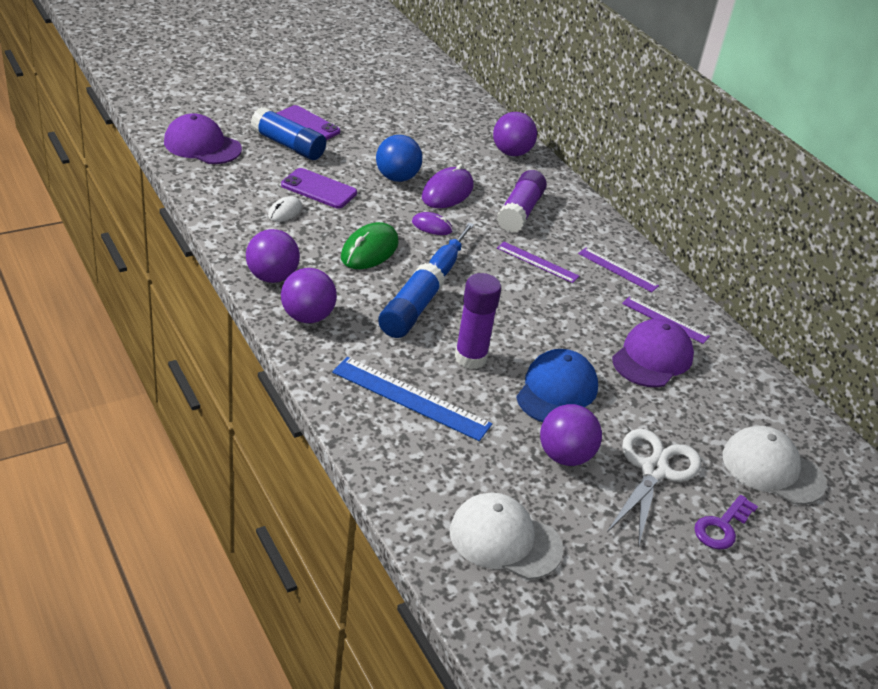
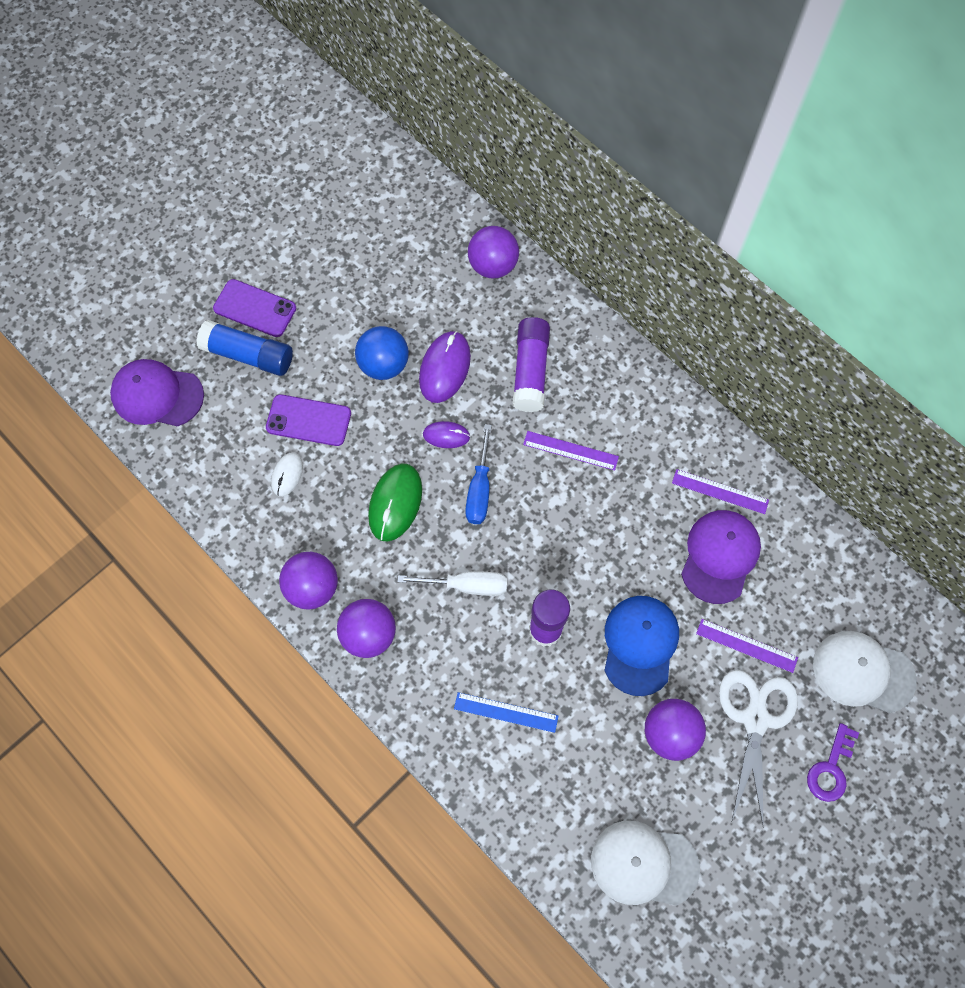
camera: 10 degrees left, 30 degrees up
(410, 312) = (466, 585): blue glue stick -> white screwdriver
(411, 398) = (506, 712): blue ruler -> blue ruler, size x0.61
(618, 269) = (655, 428): purple ruler -> purple ruler (746, 645)

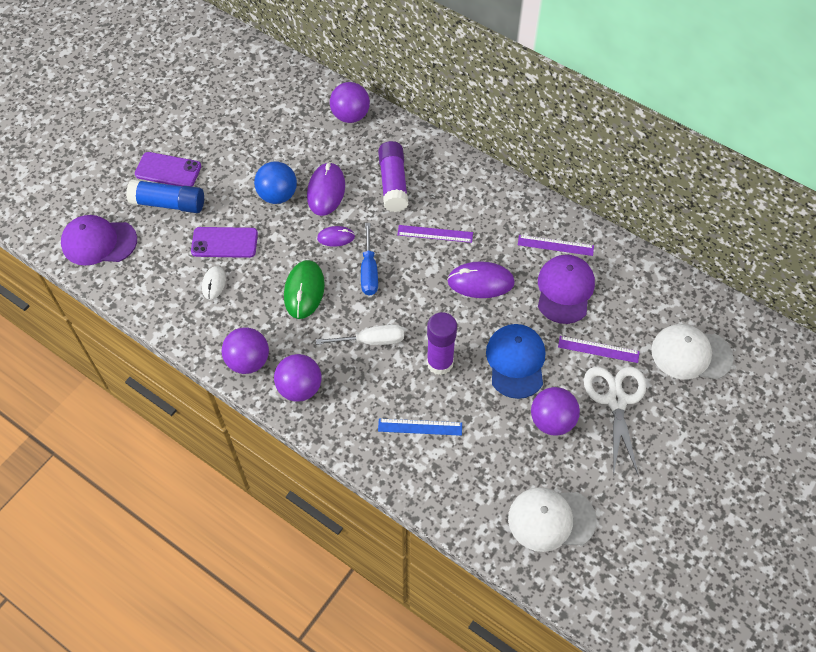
camera: 10 degrees left, 10 degrees down
(616, 527) = (480, 282): none -> purple mouse
(830, 768) = (681, 426): purple key -> none

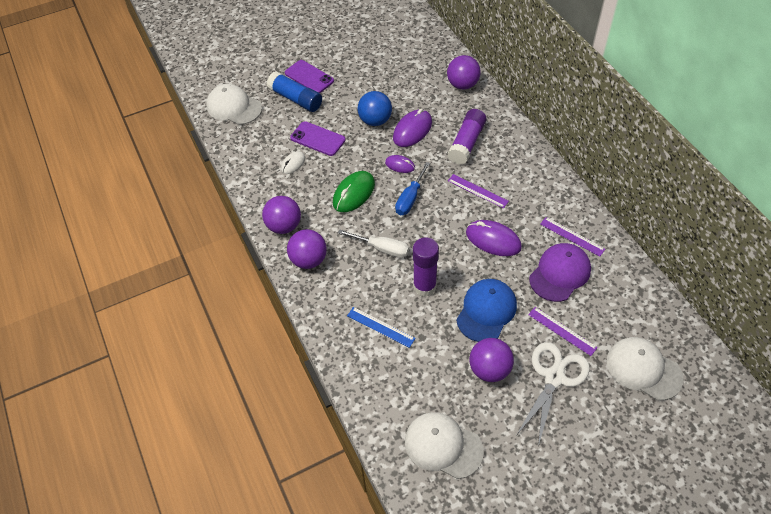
camera: 30 degrees right, 5 degrees down
(99, 242) = (234, 107): purple cap -> white cap

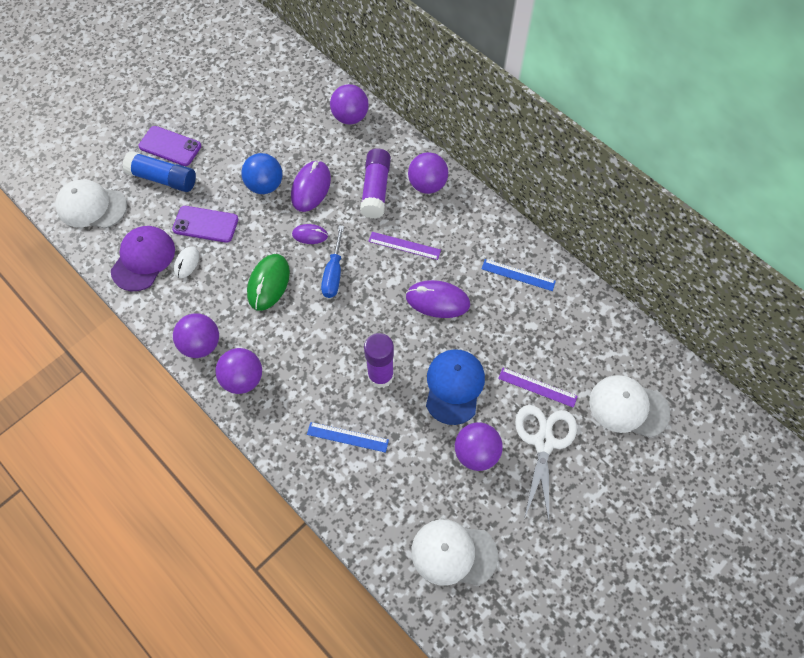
camera: 20 degrees left, 10 degrees up
(382, 248) = (320, 343): white screwdriver -> none
(512, 149) = (427, 185): none -> purple ball
(560, 273) = (517, 322): purple cap -> purple cap (143, 259)
(572, 236) = (518, 275): purple ruler -> blue ruler

